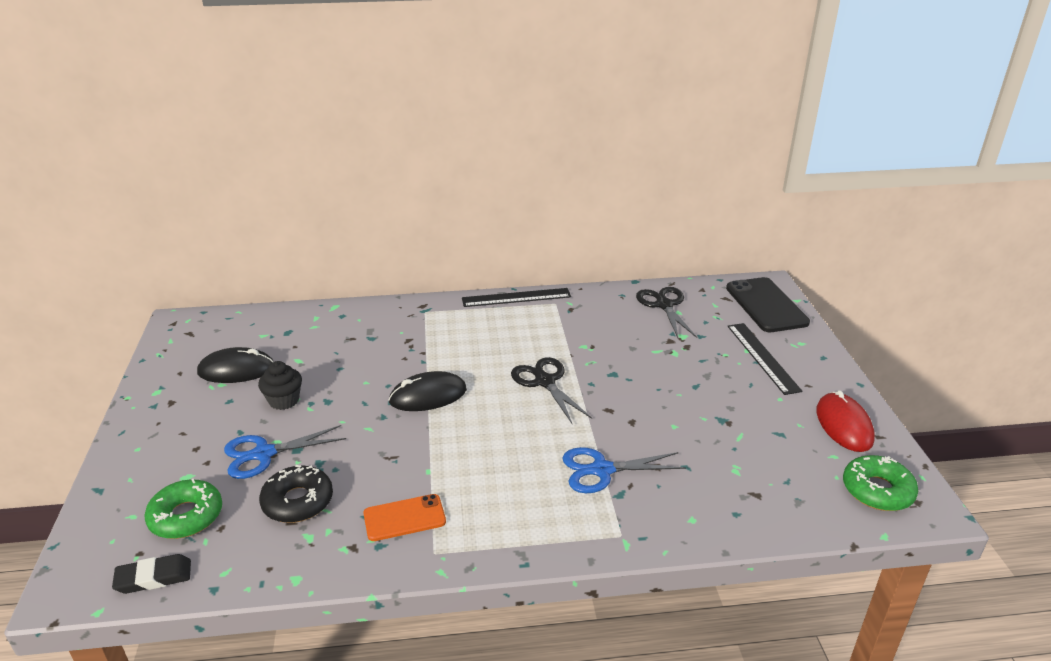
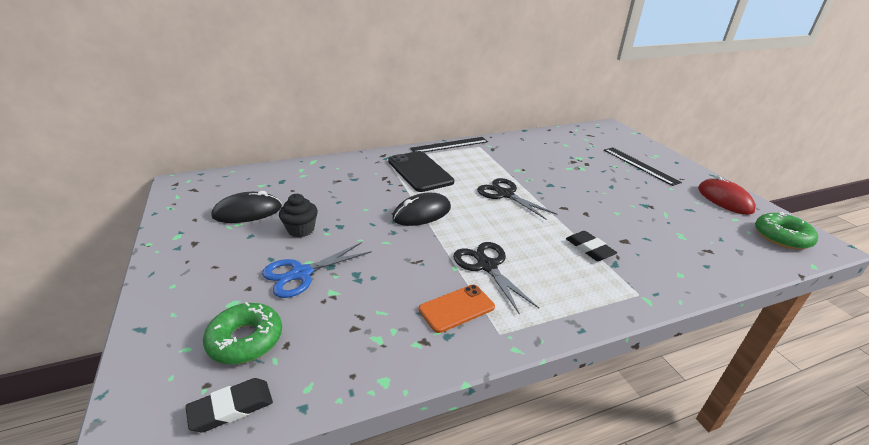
camera: 15 degrees left, 0 degrees up
(298, 501) = (352, 309): black donut -> none
(602, 470) = (589, 249): blue scissors -> black eraser
(664, 305) = (553, 142): black scissors -> black scissors (487, 266)
(766, 305) = (617, 137): black phone -> black phone (420, 171)

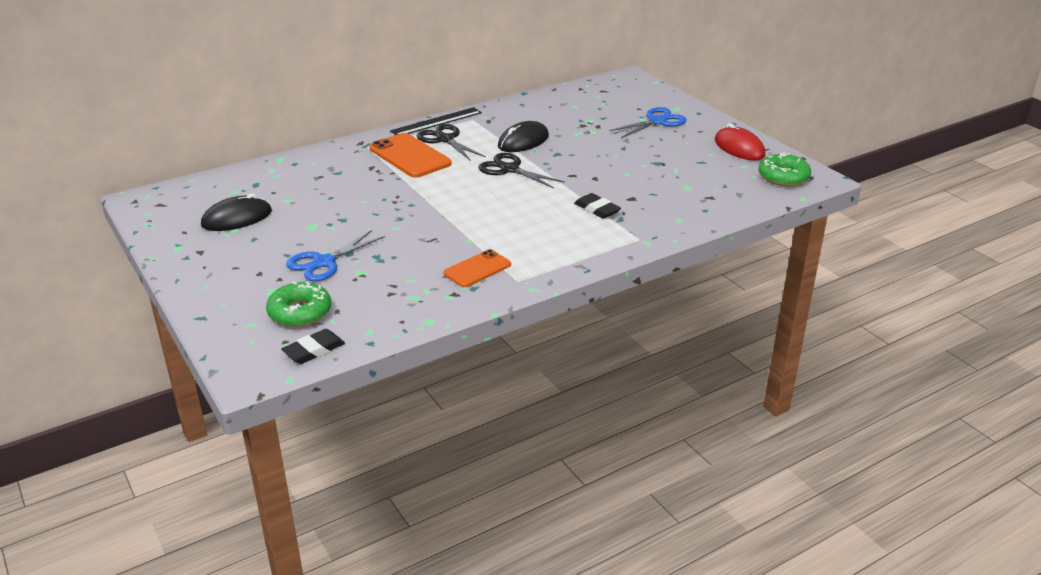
camera: 10 degrees left, 0 degrees up
(301, 230) = (304, 227): black cupcake -> none
(420, 171) = (410, 156): black phone -> orange phone
(422, 213) = (424, 198): black mouse -> black mouse (523, 141)
(487, 266) = (499, 235): black scissors -> black scissors (445, 139)
(640, 165) = (657, 121): black ruler -> blue scissors

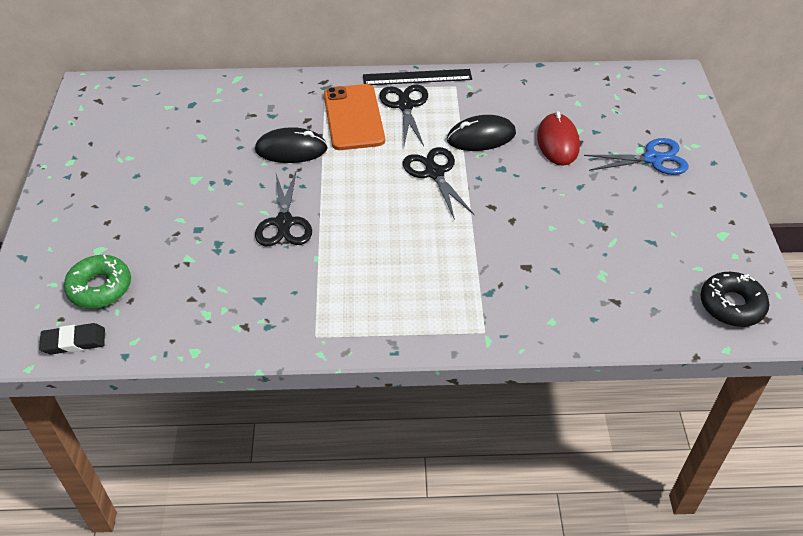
camera: 30 degrees right, 15 degrees up
(237, 218) = (143, 143): black mouse -> black mouse (291, 149)
(324, 262) = (168, 231): blue scissors -> none
(420, 228) = (284, 222): none -> black scissors
(477, 269) = (292, 302): orange phone -> none
(597, 209) = (476, 268): black eraser -> none
(739, 148) = (716, 237): red mouse -> red mouse (557, 142)
(783, 177) = (731, 305): green donut -> black donut

